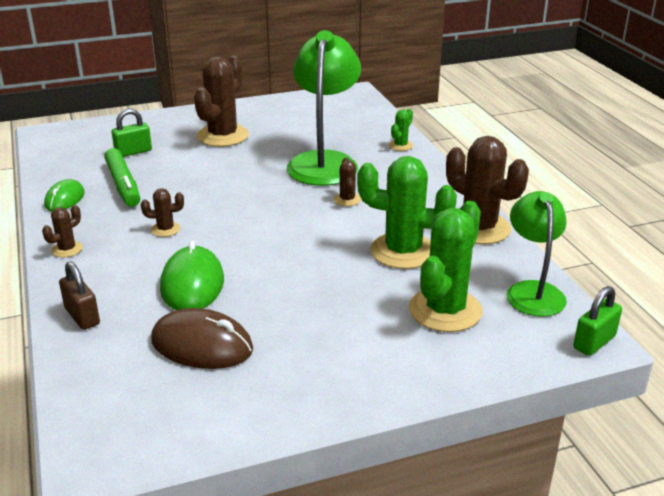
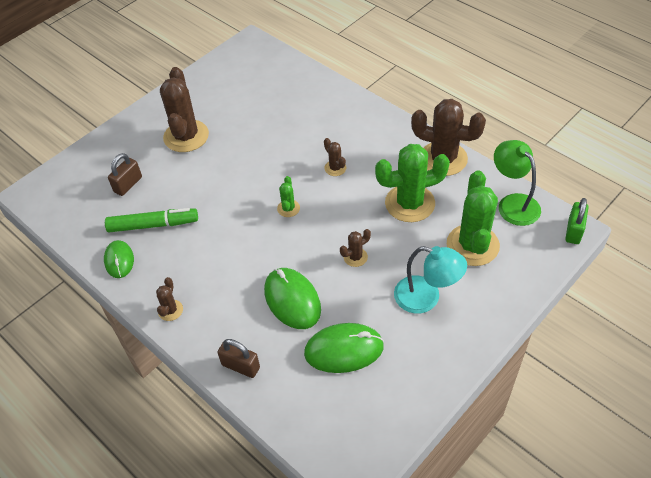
camera: 25 degrees left, 20 degrees up
(123, 185) = (153, 225): green marker -> green marker turned 45 degrees counterclockwise
(133, 152) = (128, 184): green padlock -> brown padlock
(165, 229) = (227, 256): brown cactus -> brown cactus (355, 257)
(202, 345) = (344, 350): brown mouse -> green mouse
(324, 162) = (288, 134): green lamp -> none
(342, 336) = (426, 298): none -> turquoise lamp
(400, 146) = (331, 93): green cactus -> green cactus (288, 208)

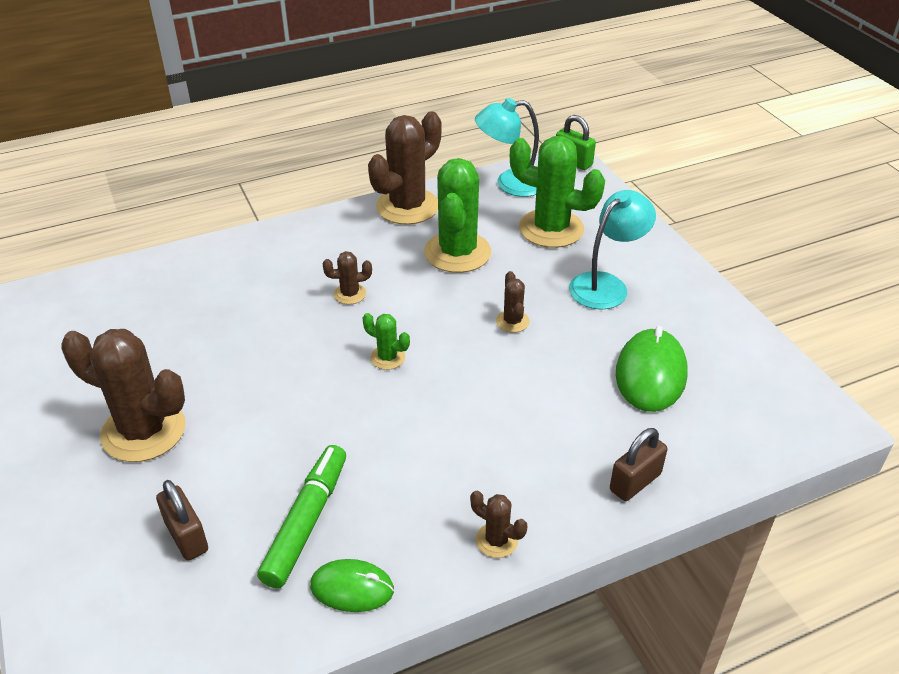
camera: 70 degrees left, 10 degrees down
(292, 300) = (549, 398): green mouse -> none
(513, 203) = (510, 183): green lamp -> turquoise lamp

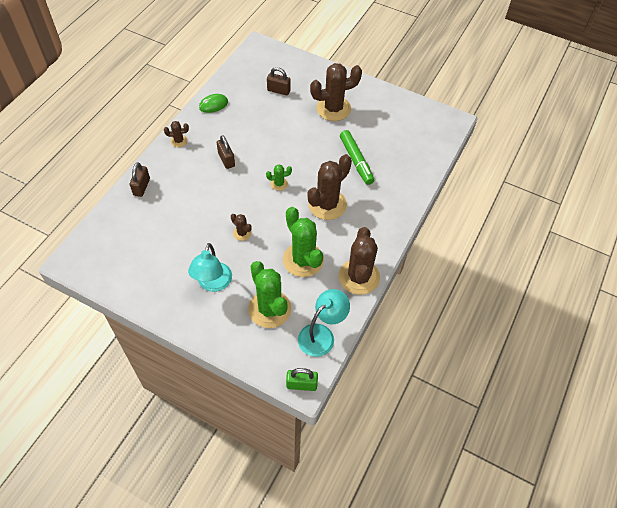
camera: 140 degrees right, 15 degrees up
(306, 522) = (246, 113): green marker -> green marker (356, 161)
(350, 294) = (327, 204): brown cactus -> brown cactus, size x2.17
(436, 446) = (226, 160): none -> brown padlock
(551, 229) = (269, 309): green cactus -> green cactus turned 75 degrees clockwise
(651, 374) = (161, 240): green mouse -> none

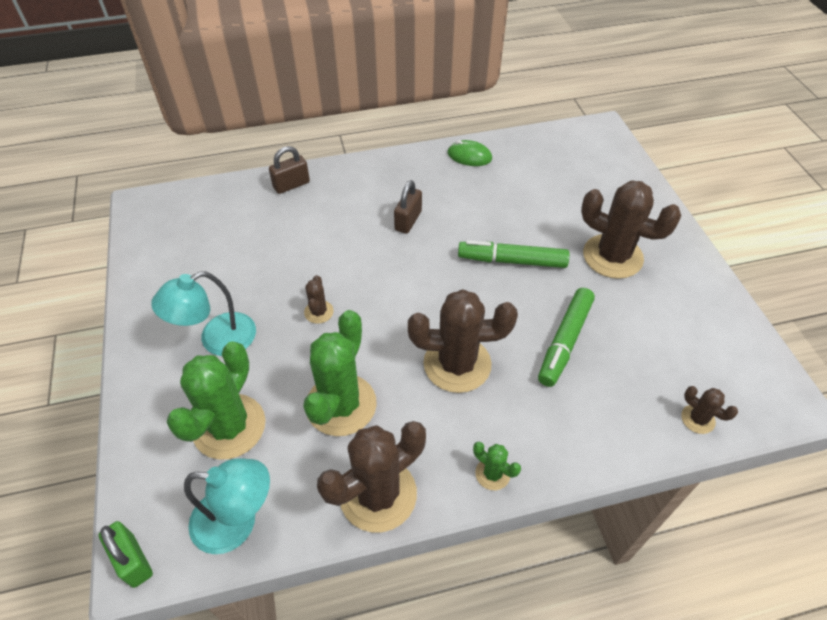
camera: 50 degrees right, 5 degrees down
(179, 141) = (386, 167): brown cactus -> brown cactus (698, 419)
(278, 90) = (565, 190): brown padlock -> none
(279, 184) = (431, 291): green cactus -> green cactus (492, 474)
(296, 142) = (512, 261): none -> green marker

